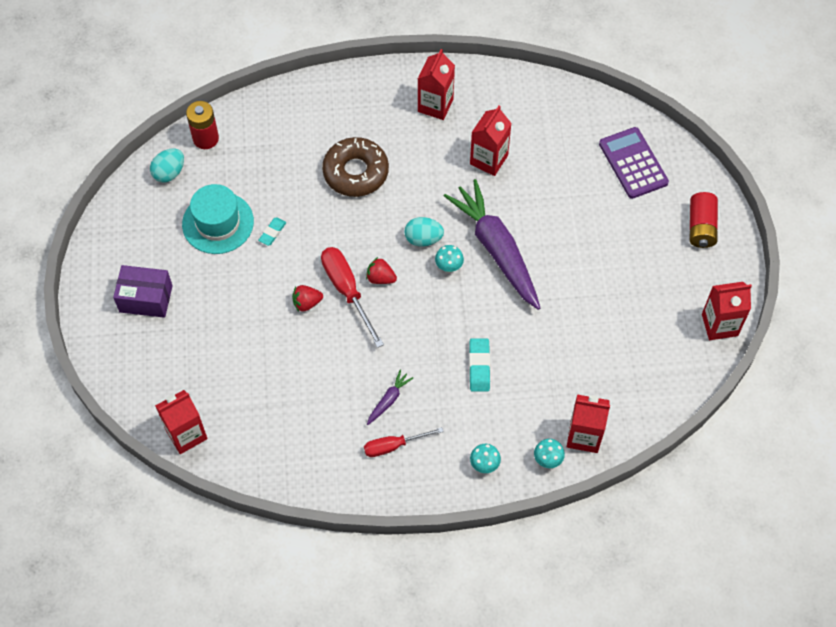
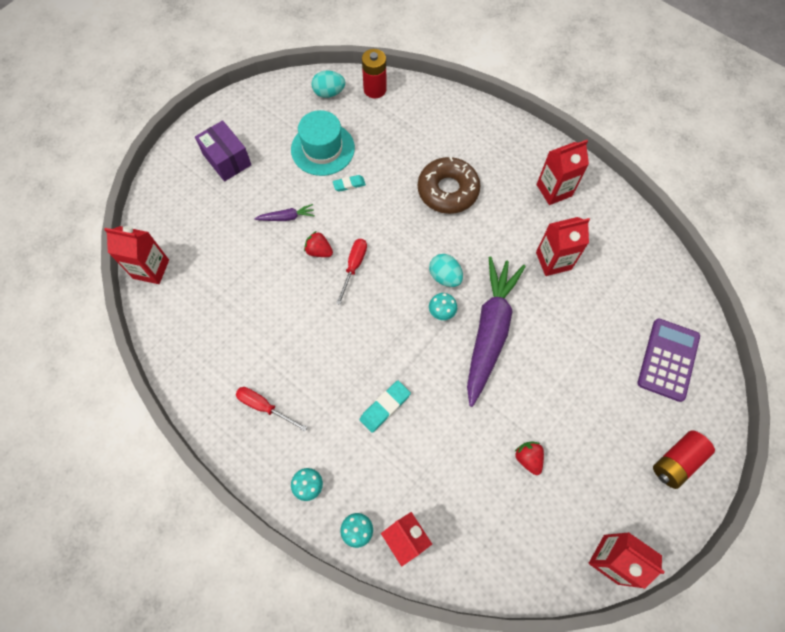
camera: 45 degrees right, 5 degrees up
(347, 291) = (354, 266): red screwdriver -> red screwdriver, size x0.65
(380, 278) = (386, 278): red strawberry -> red strawberry (528, 458)
(388, 400) = (297, 370): purple carrot -> purple carrot (286, 217)

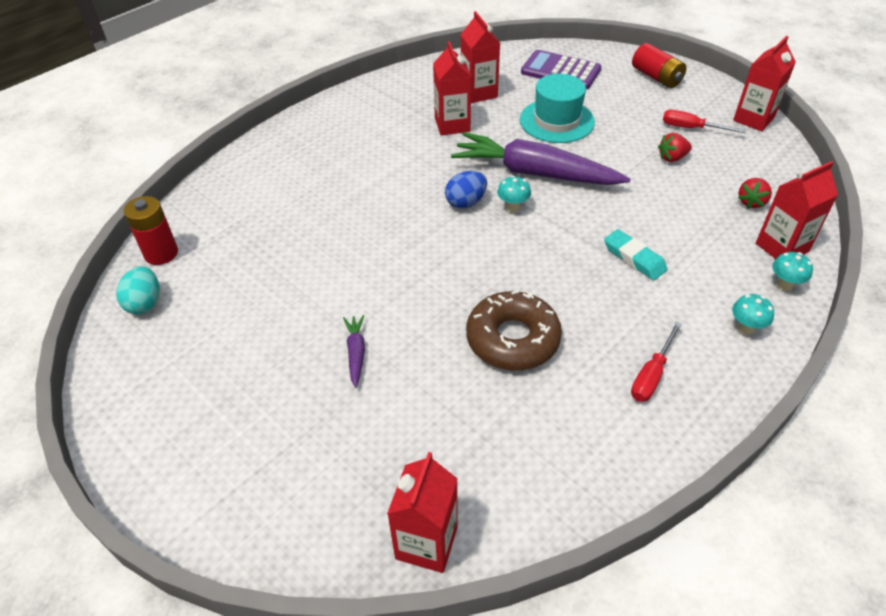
camera: 85 degrees left, 20 degrees down
(227, 159) = (228, 434): purple box -> none
(319, 251) = (417, 316): red strawberry -> red strawberry (751, 202)
(323, 149) = (246, 311): turquoise hat -> turquoise hat (556, 121)
(349, 184) = (316, 283): turquoise eraser -> none
(354, 266) = (445, 281): red screwdriver -> red screwdriver (691, 128)
(445, 277) = (466, 202): turquoise egg -> blue egg
(448, 190) = (347, 194): brown donut -> brown donut (512, 339)
(554, 190) = (365, 117): red carton -> red carton (479, 93)

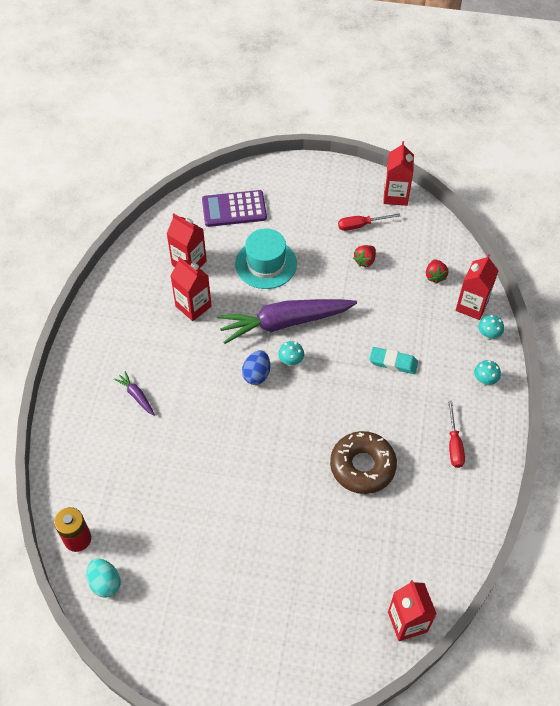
camera: 35 degrees left, 10 degrees up
(356, 353) = (277, 533): purple carrot -> purple carrot (136, 396)
(656, 77) = (307, 183): red battery -> none

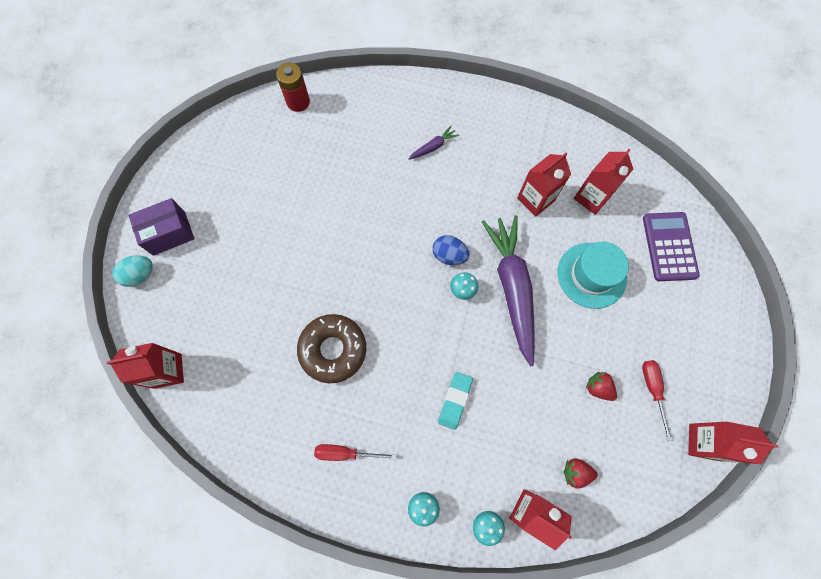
camera: 95 degrees right, 15 degrees up
(105, 582) = (256, 122): turquoise egg -> turquoise egg (140, 275)
(253, 655) = (169, 233): none -> purple box

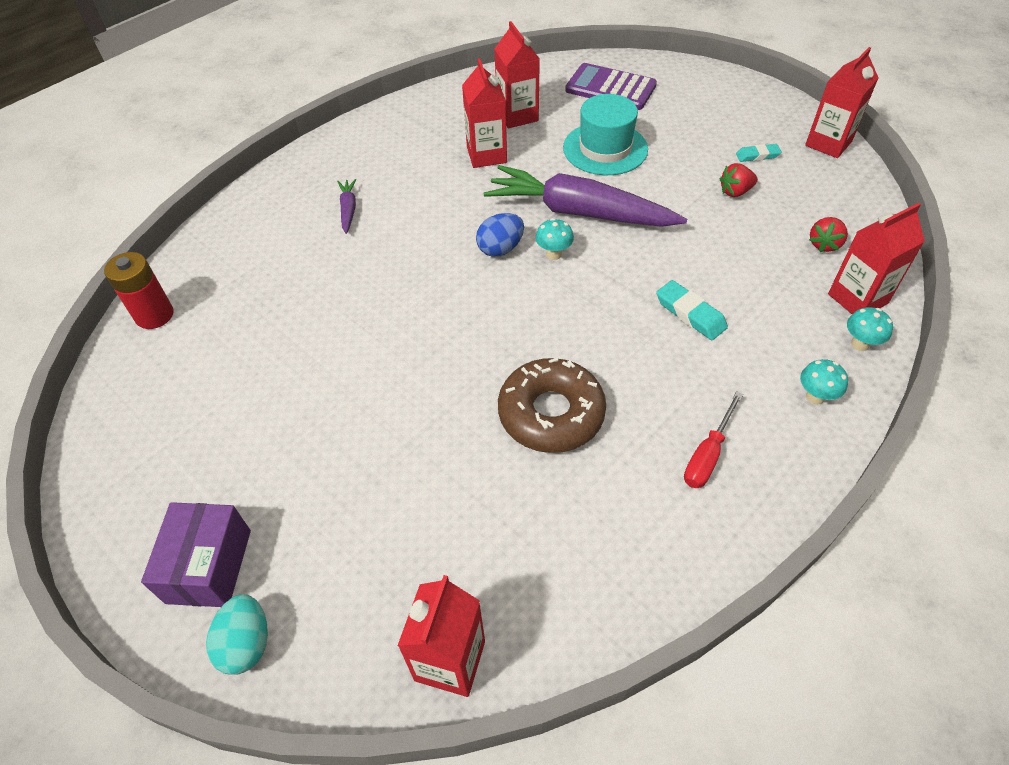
camera: 60 degrees left, 20 degrees down
(652, 390) = (757, 155): red screwdriver -> turquoise eraser

